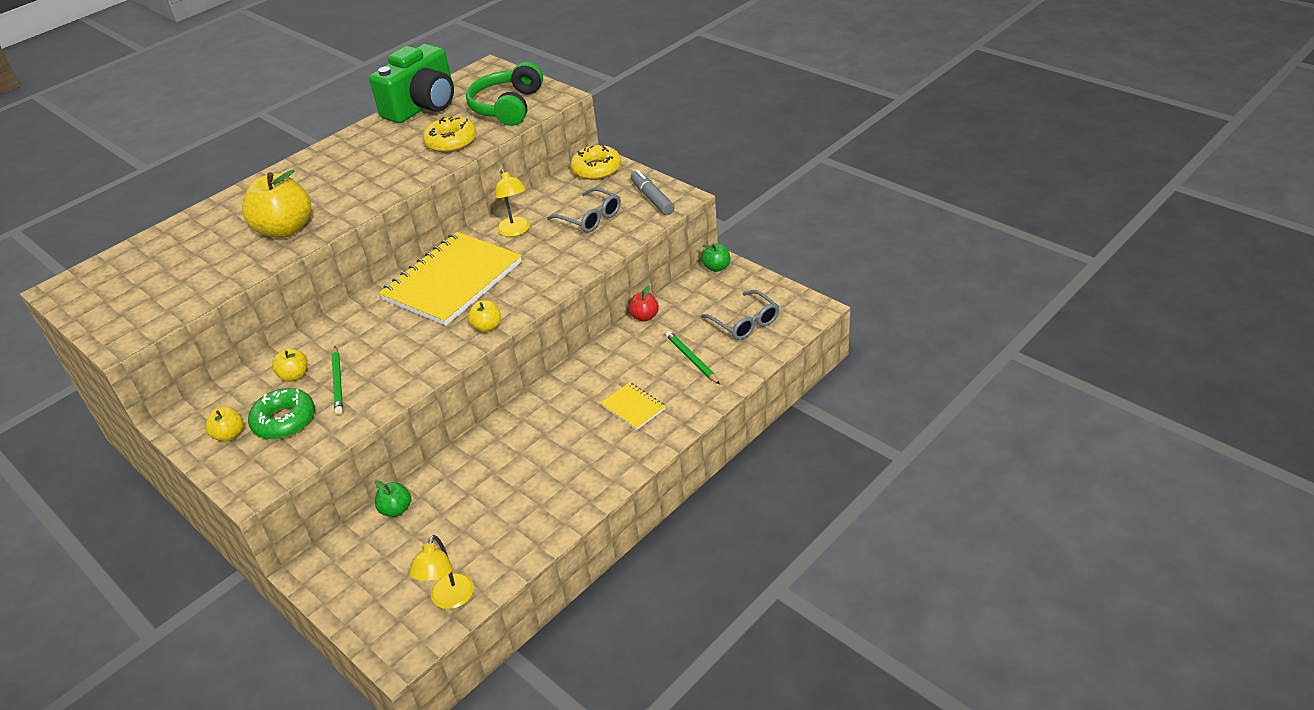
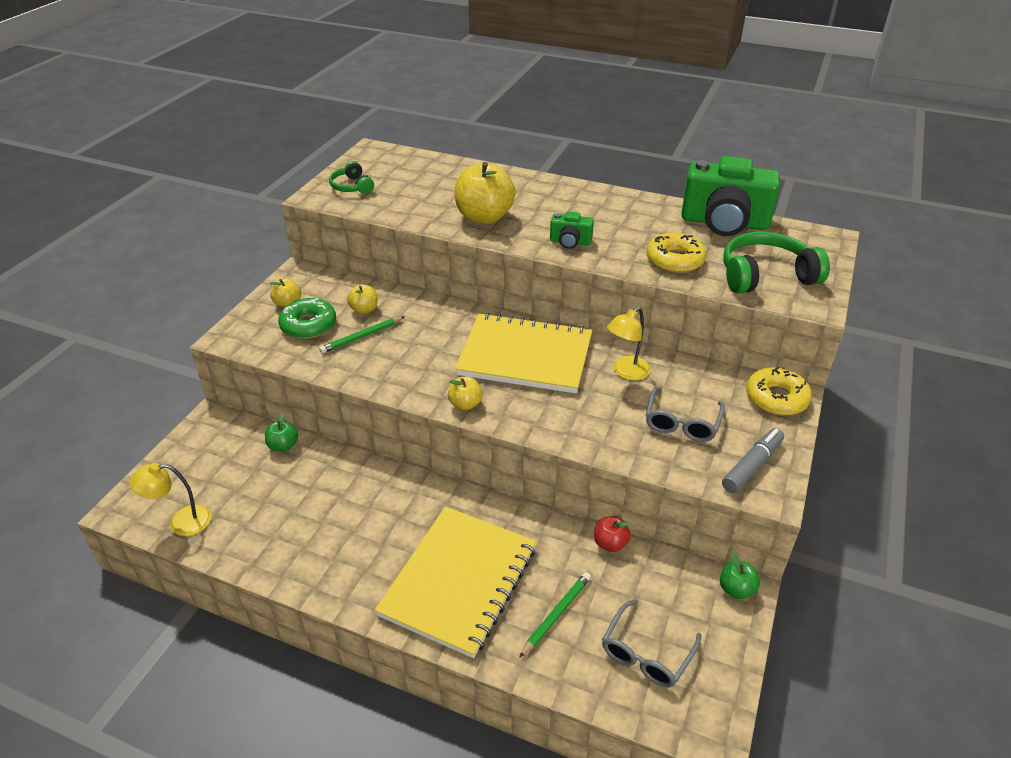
camera: 65 degrees right, 0 degrees up
(128, 312) = (352, 186): none -> green headphones
(375, 188) = (570, 242): none -> green camera
(633, 407) = (459, 581): yellow notebook -> yellow notebook, size x2.31

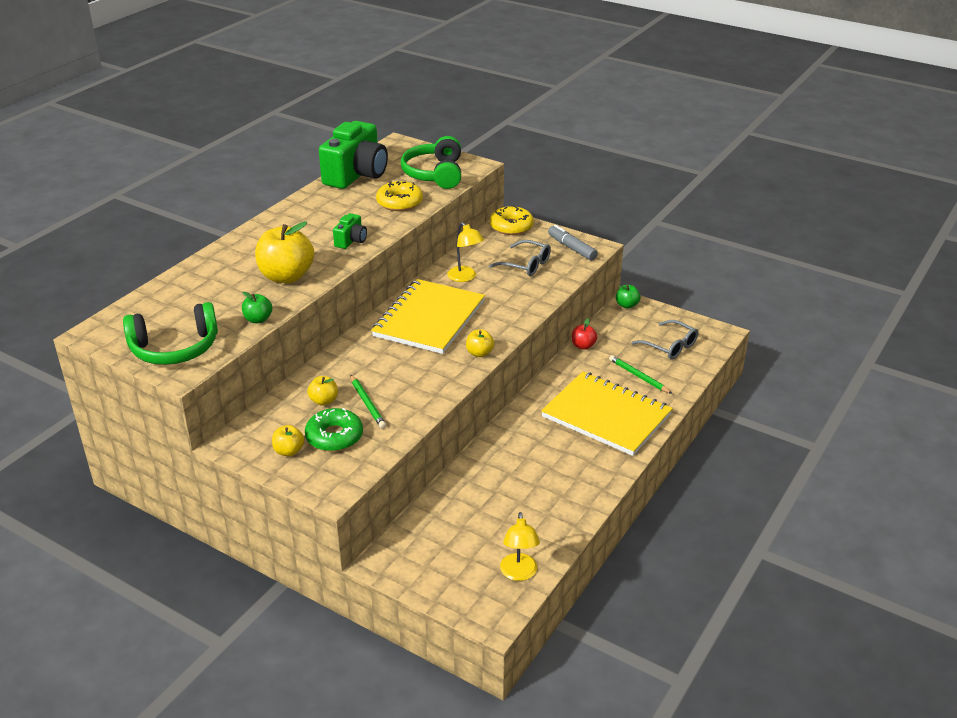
camera: 80 degrees left, 5 degrees down
(283, 446) = (437, 509): green apple -> green apple (258, 319)
(352, 186) = (175, 348): green headphones -> green headphones, size x1.79

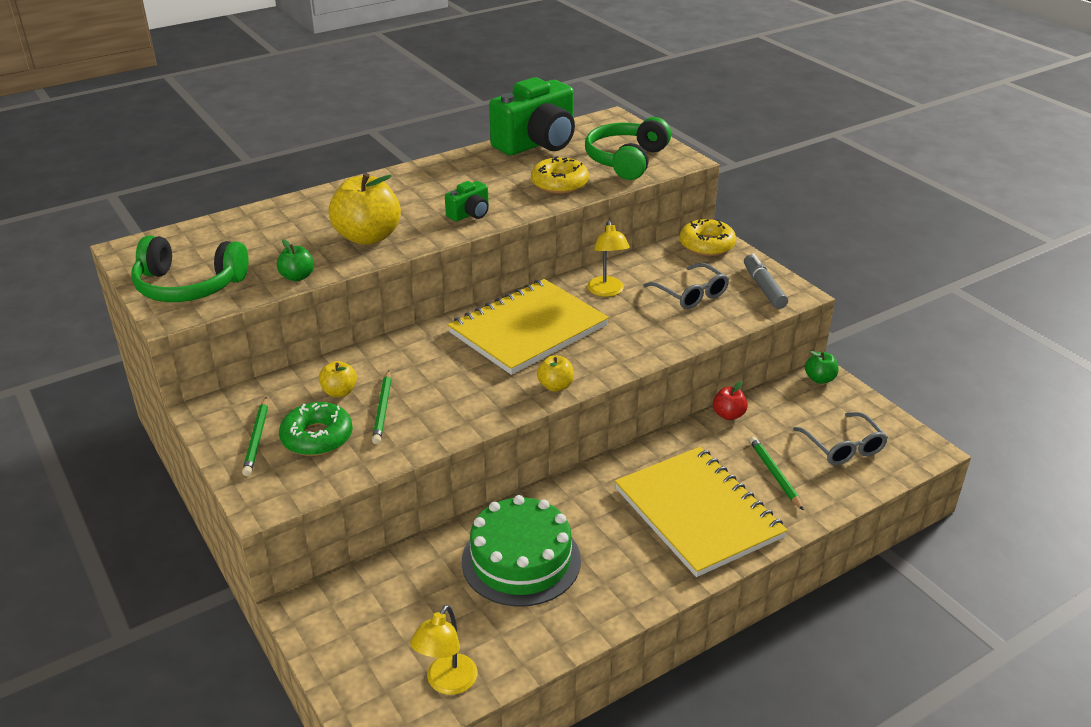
camera: 25 degrees right, 0 degrees up
(289, 451) = (257, 439): yellow apple -> green pencil
(511, 482) = (521, 560): none -> green cake

